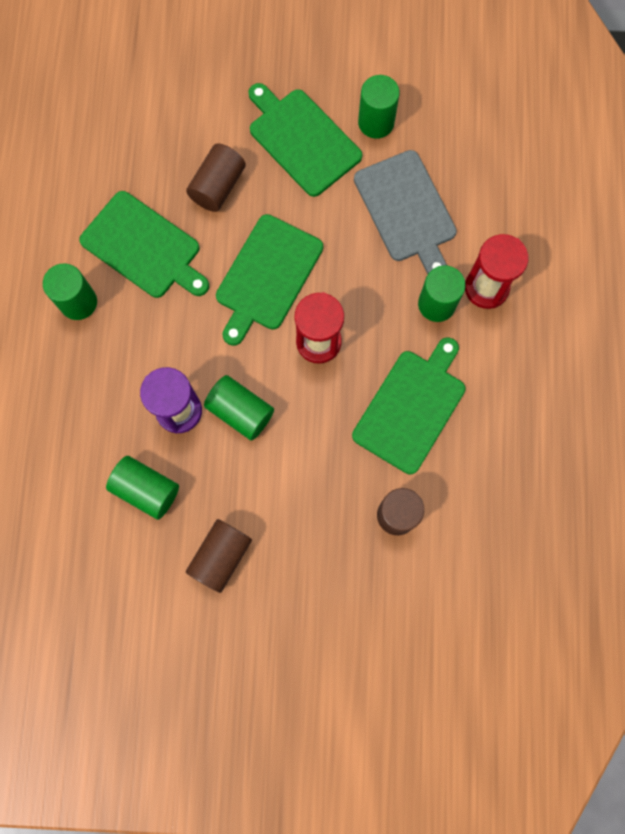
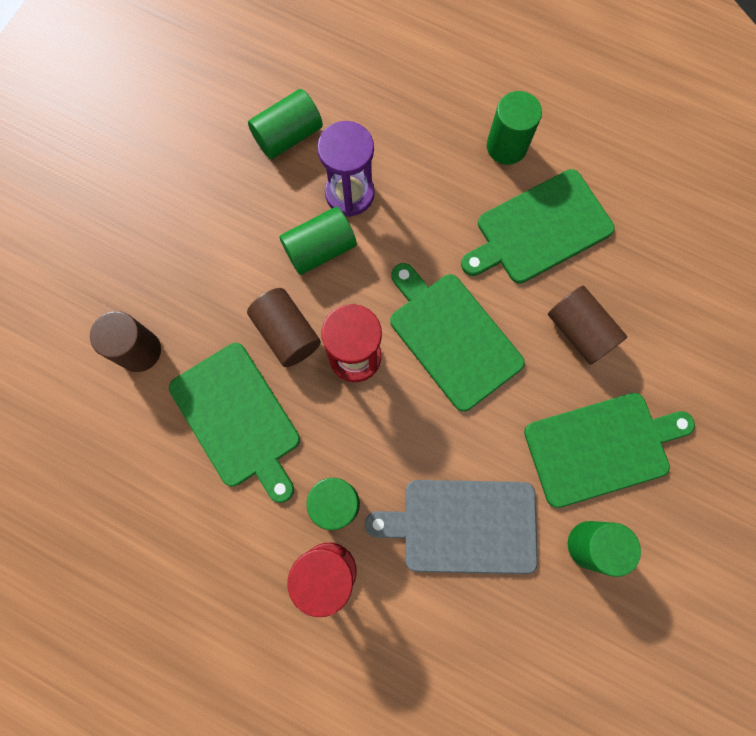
camera: 115 degrees right, 0 degrees up
(221, 556) = (191, 174): brown cylinder -> brown cylinder (286, 333)

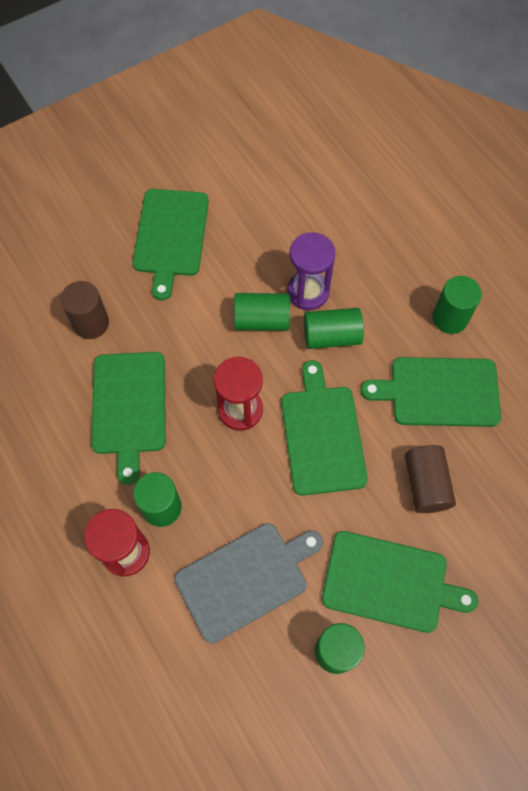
camera: 30 degrees right, 10 degrees down
(167, 208) = (171, 236): none -> green cutting board
(286, 333) = (201, 366): brown cylinder -> none
(288, 136) = (288, 229): green cylinder -> green cylinder (331, 336)
(463, 526) = (245, 579): grey cutting board -> grey cutting board turned 120 degrees clockwise

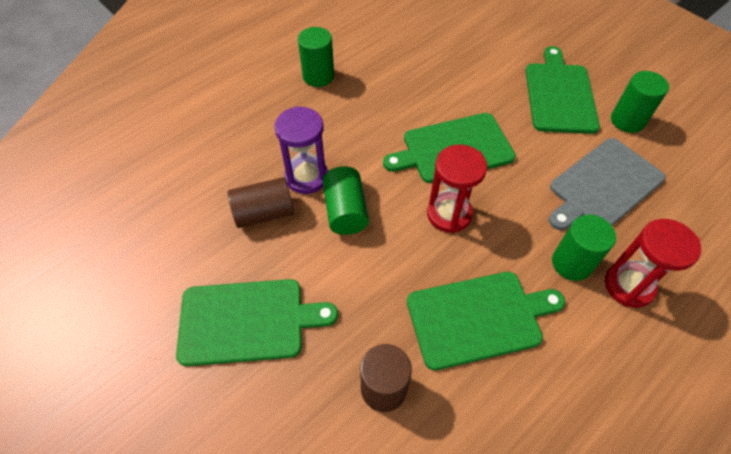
camera: 100 degrees left, 10 degrees down
(245, 579) = (603, 185): grey cutting board -> grey cutting board turned 90 degrees counterclockwise
(331, 336) = (353, 153): green cylinder -> none
(425, 484) = (473, 81): brown cylinder -> brown cylinder (264, 213)
(439, 392) = (390, 78): green cutting board -> none

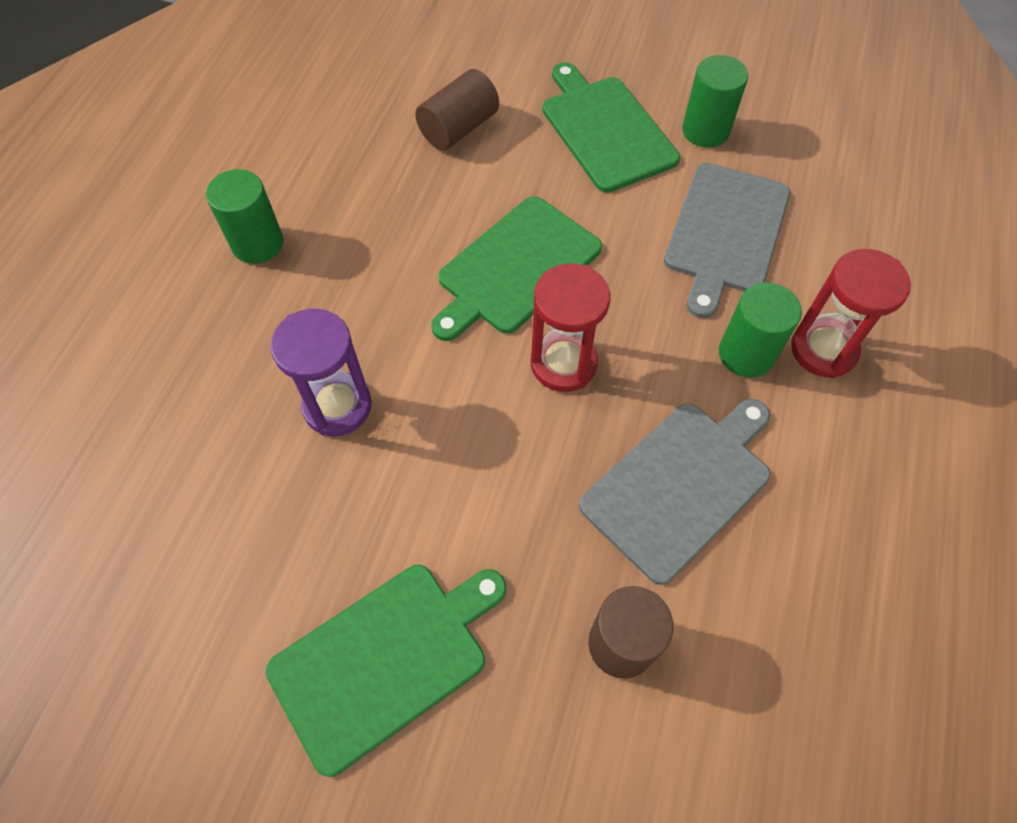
camera: 30 degrees left, 5 degrees up
(264, 213) = (309, 490): brown cylinder -> brown cylinder (459, 128)
(345, 211) = (424, 429): green cylinder -> none
(478, 318) = (679, 485): green cutting board -> grey cutting board

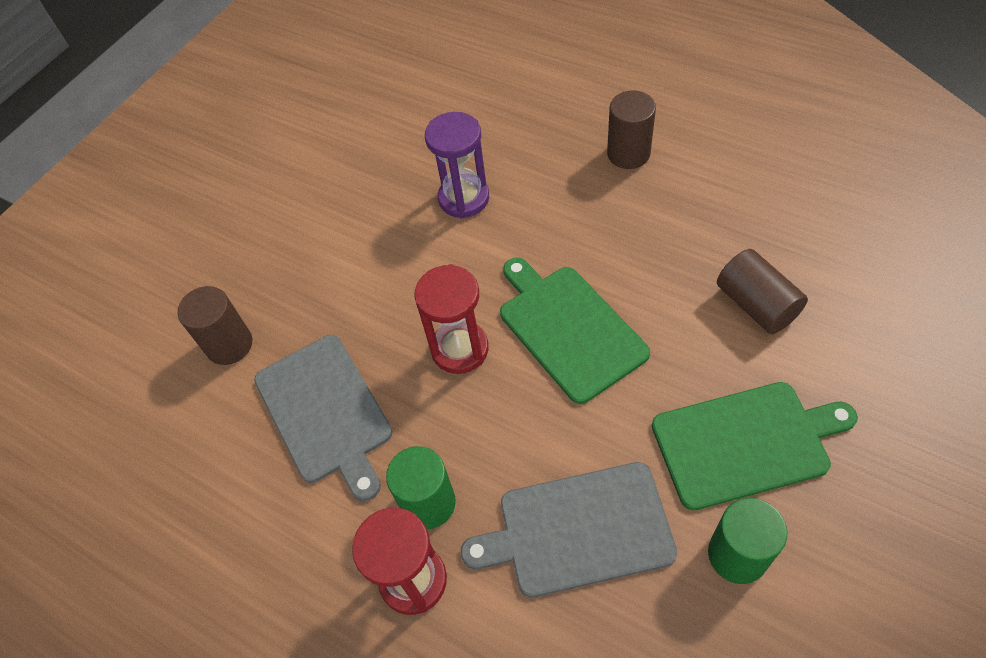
camera: 110 degrees right, 5 degrees down
(257, 243) = (628, 153): green cylinder -> brown cylinder
(384, 659) = (277, 215): green cutting board -> none
(726, 232) = (579, 530): grey cutting board -> grey cutting board turned 45 degrees counterclockwise

